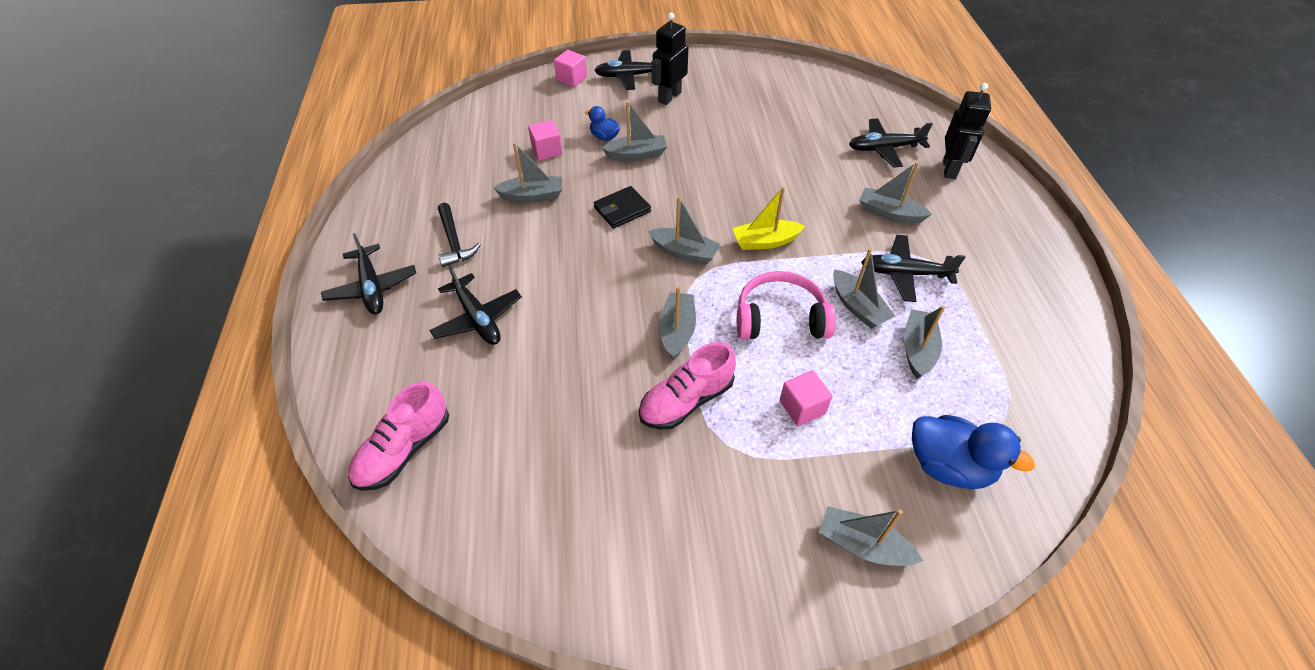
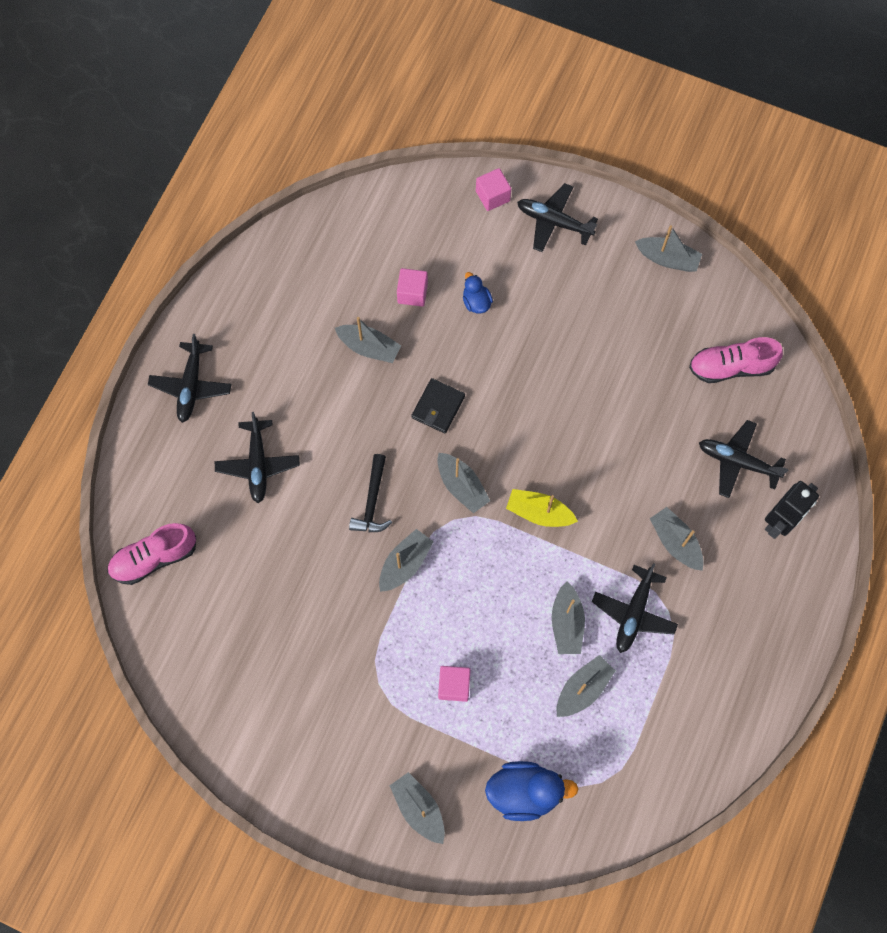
camera: 30 degrees right, 20 degrees up
(454, 241) = (277, 368): black hammer -> black hammer (372, 501)
(622, 209) = (438, 407): black wallet -> black wallet turned 60 degrees counterclockwise
(636, 155) = (492, 343): grey boat -> grey boat (667, 259)
(669, 97) = (574, 276): black robot -> none
(686, 401) = (372, 630): pink shoe -> pink shoe (731, 367)
(780, 318) = (495, 598): pink headphones -> none
(904, 274) = (634, 613): black plane -> black plane turned 105 degrees counterclockwise
(948, 466) = (524, 792): blue duck -> blue duck turned 60 degrees counterclockwise

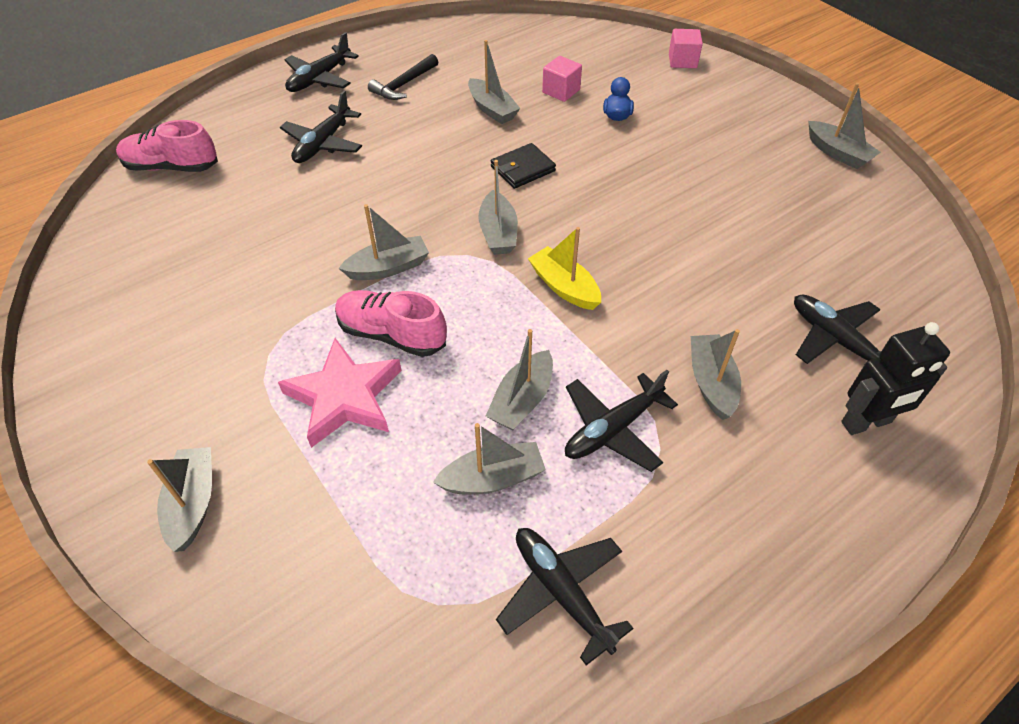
camera: 30 degrees right, 20 degrees down
(372, 501) = (400, 208): black hammer -> black hammer (404, 85)
(454, 685) = (344, 397): pink cube -> pink star
(524, 792) = (330, 558): blue duck -> none
(554, 222) = (731, 93): black plane -> black plane (561, 592)
(731, 367) = (870, 256): pink shoe -> pink shoe (391, 334)

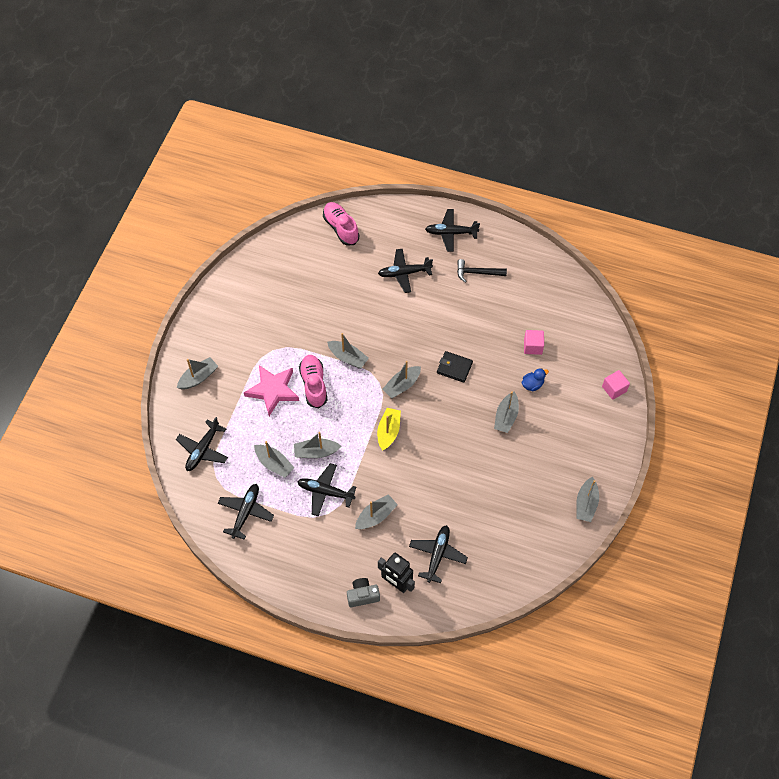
camera: 55 degrees right, 10 degrees up
(354, 592) = (203, 450): none -> black plane
(492, 109) = (490, 325): grey boat -> grey boat (506, 417)
(868, 487) = (362, 595): none -> grey camera

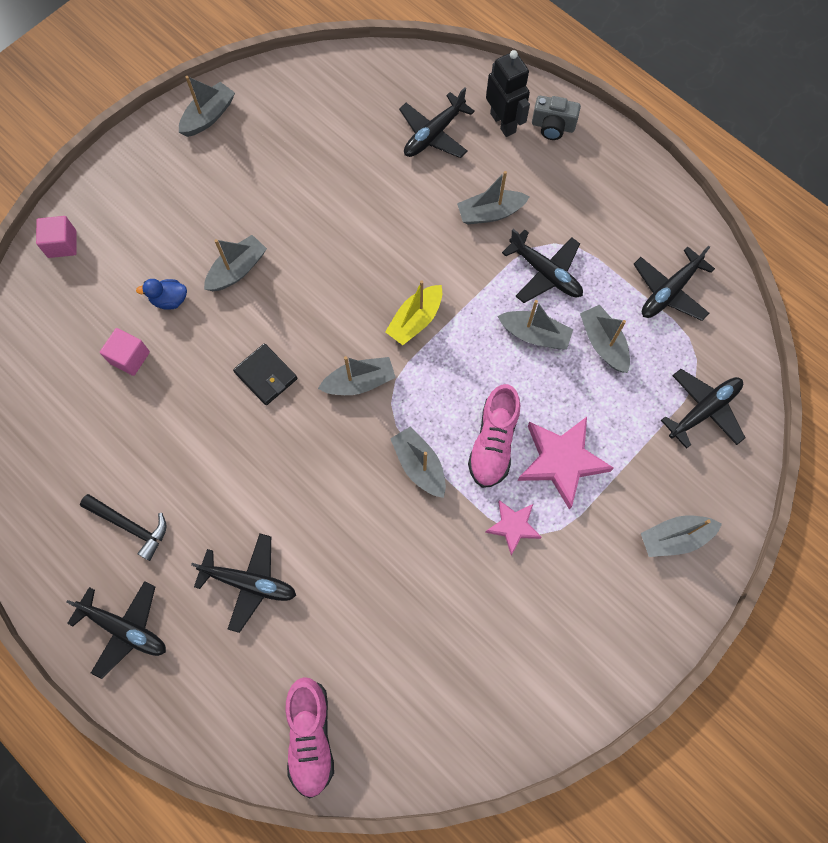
camera: 155 degrees left, 10 degrees up
(285, 349) = (513, 526): none -> pink star

